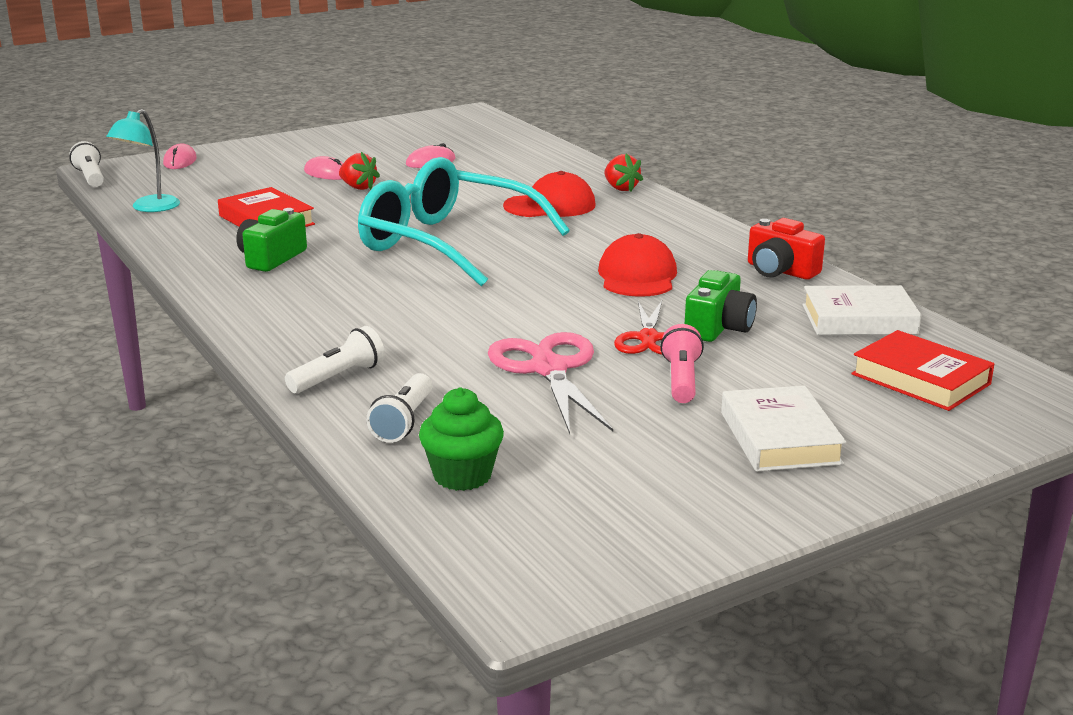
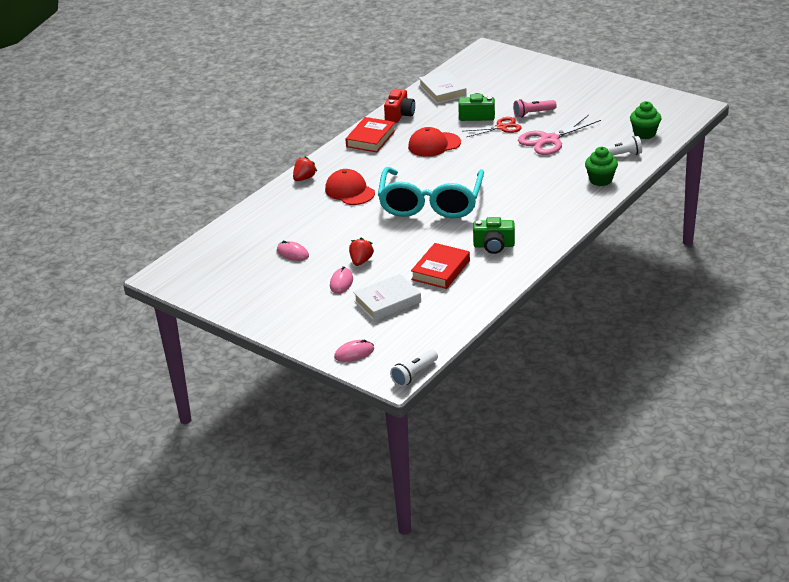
camera: 110 degrees left, 10 degrees up
(149, 208) = (452, 320): turquoise lamp -> none
(338, 377) = (600, 180): white flashlight -> green cupcake
(780, 438) = (561, 89): white book -> white book (387, 301)
(920, 379) = (490, 73): red book -> red book (371, 138)

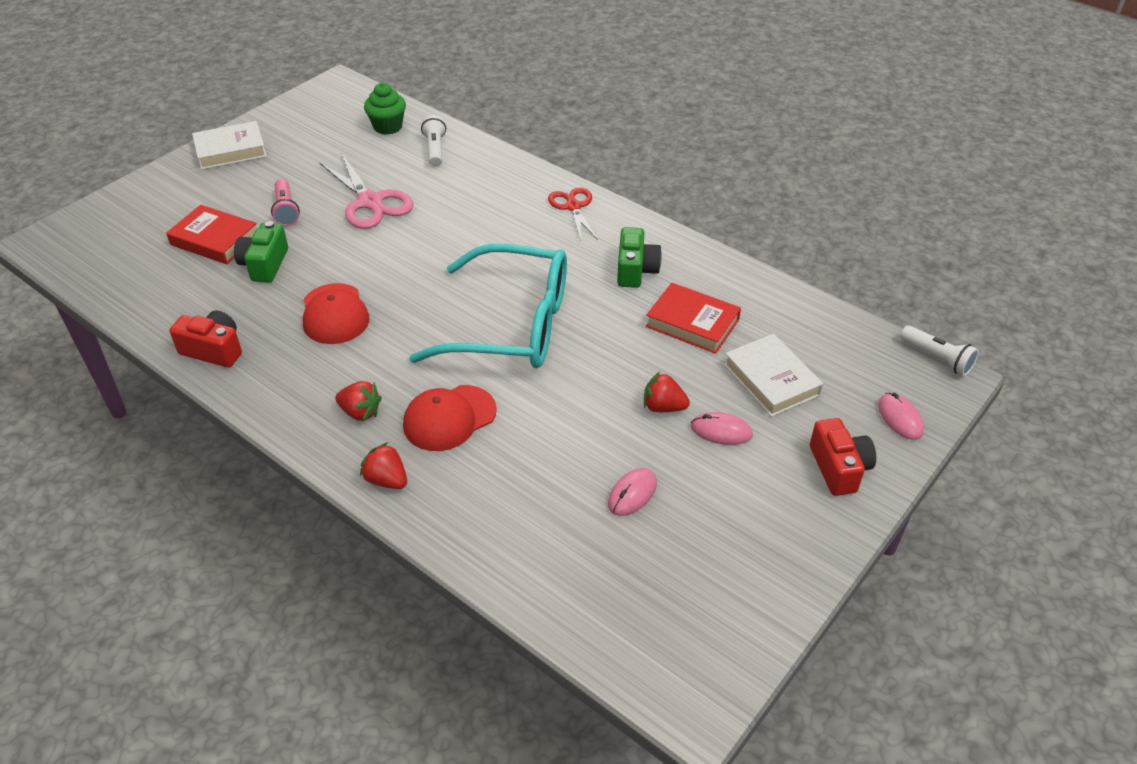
camera: 90 degrees left, 10 degrees up
(310, 326) = (839, 468): none -> red camera
(353, 164) = (360, 412): none -> red strawberry
(371, 138) = (280, 388): red book -> red book (215, 240)
(442, 91) = (158, 297): white book -> white book (230, 150)
(501, 127) = (313, 243): red scissors -> red scissors (573, 207)
(600, 180) = (492, 170): green cupcake -> none

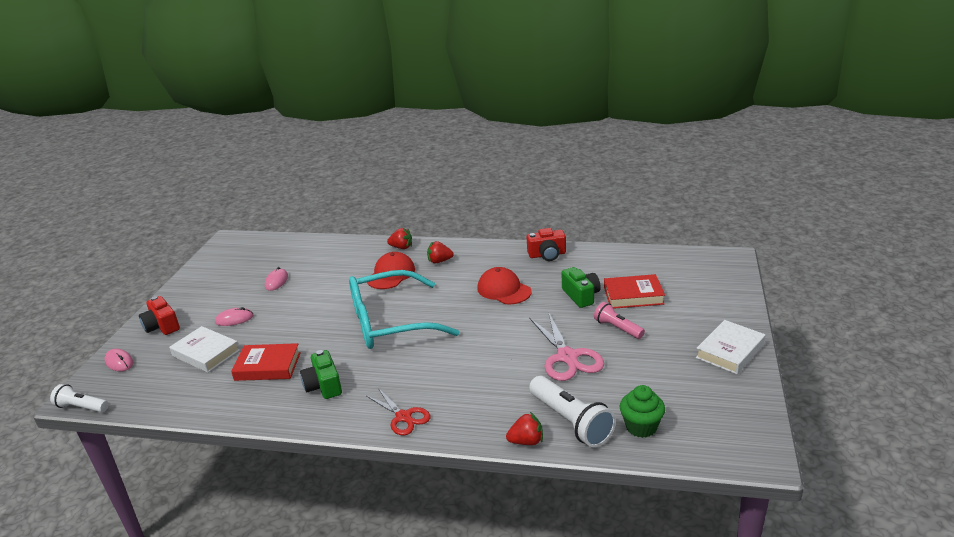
camera: 155 degrees right, 15 degrees down
(370, 202) = (567, 357): pink scissors -> pink scissors turned 135 degrees counterclockwise
(435, 149) = (571, 422): white flashlight -> white flashlight, size x1.65
(663, 407) = (272, 318): red strawberry -> red strawberry (526, 441)

